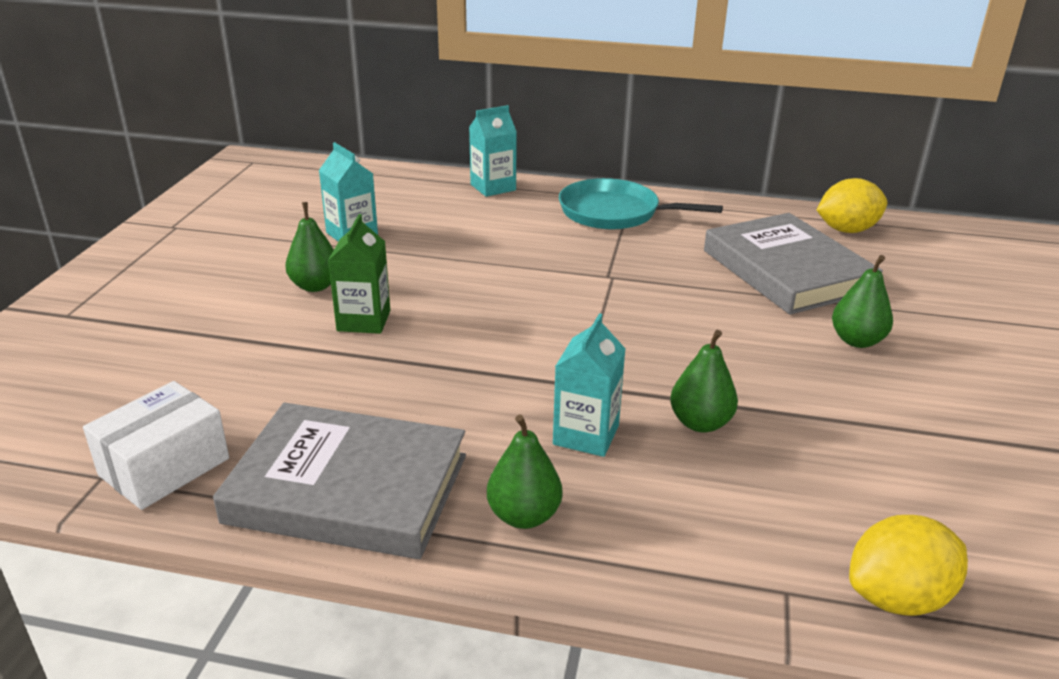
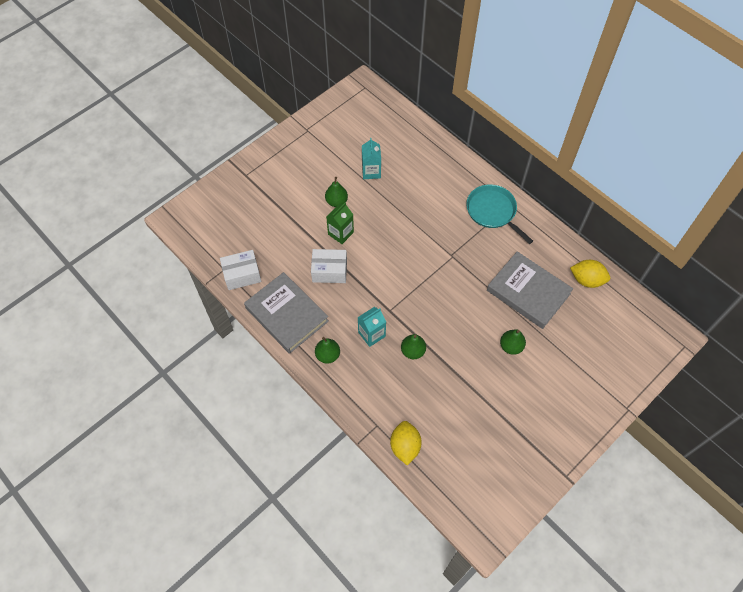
camera: 35 degrees right, 30 degrees up
(390, 379) = (329, 271): none -> white box
(493, 187) = (455, 163): turquoise carton -> none
(787, 271) = (528, 292): grey book -> grey book turned 60 degrees counterclockwise
(897, 597) = (405, 446): yellow lemon -> yellow lemon turned 75 degrees clockwise

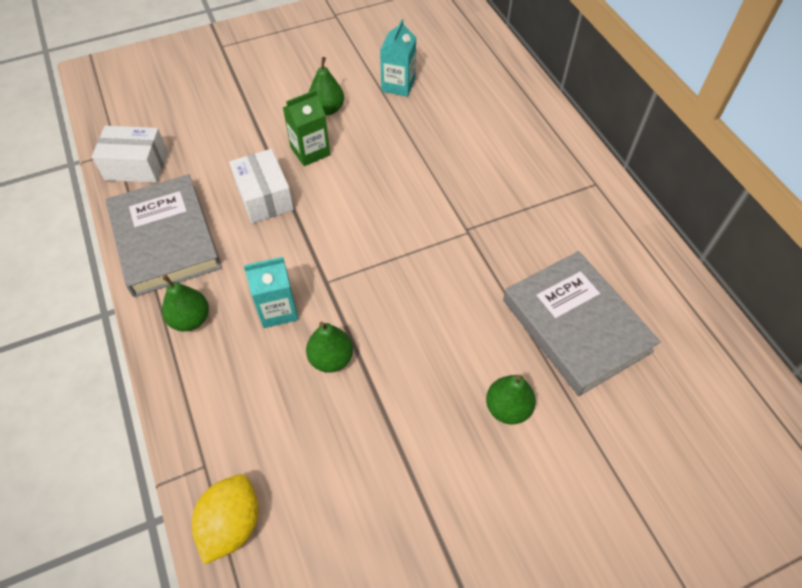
camera: 20 degrees right, 5 degrees down
(329, 271) = (265, 197): white box -> white box turned 45 degrees clockwise
(493, 211) = (563, 186): turquoise pan -> none
(587, 280) = (692, 338): yellow lemon -> none

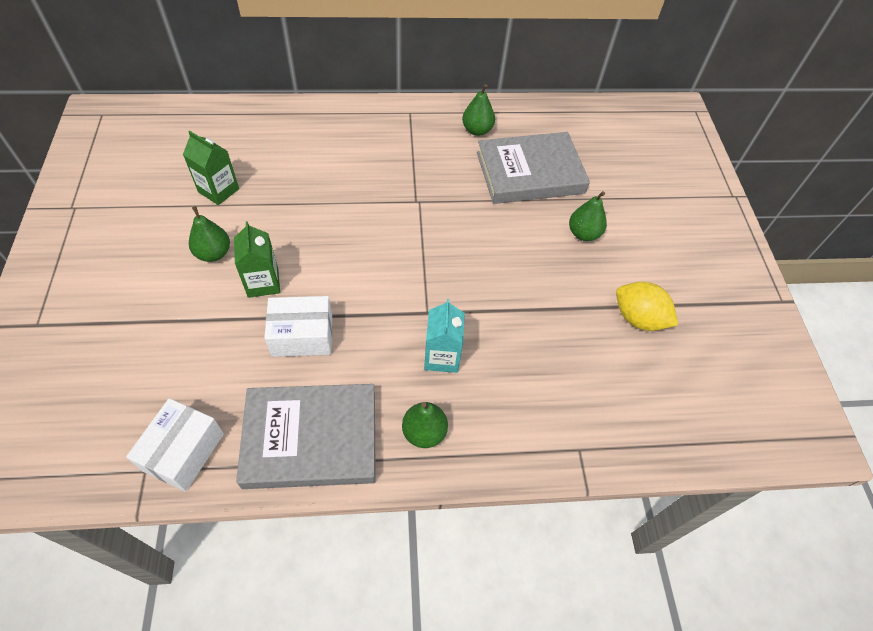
camera: 75 degrees left, 0 degrees up
(232, 524) = (635, 438): yellow lemon -> yellow lemon (638, 318)
(331, 359) = (506, 329): green pear -> green pear (477, 130)
(398, 85) = (218, 190): turquoise carton -> green carton

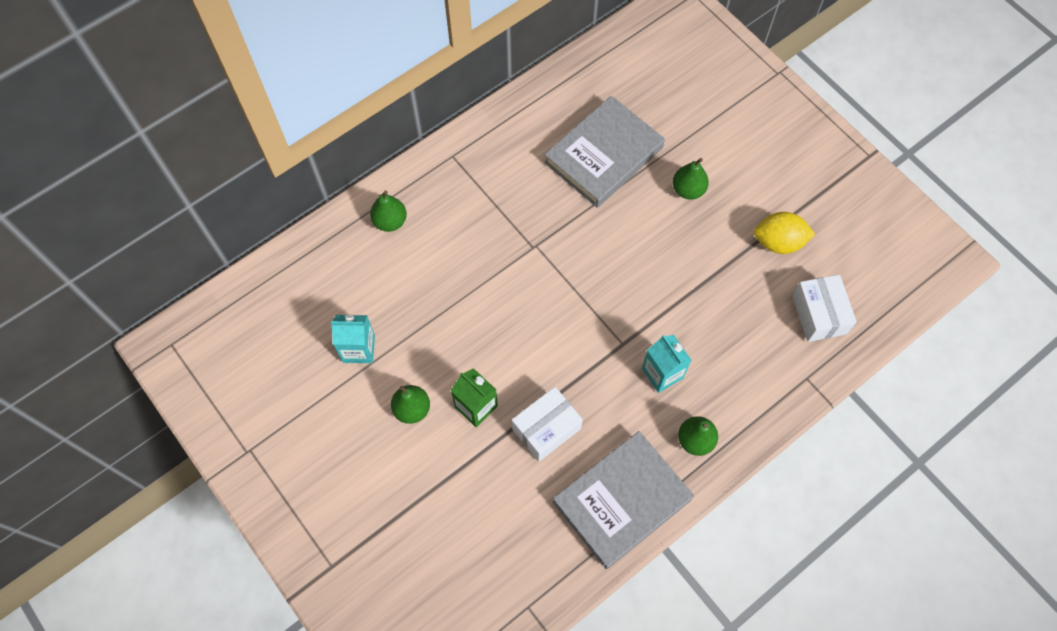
camera: 30 degrees left, 10 degrees up
(183, 452) = (542, 574): white box -> white box (819, 314)
(218, 190) = (358, 349): green carton -> turquoise carton
(477, 130) = (526, 138): green pear -> green pear (390, 221)

